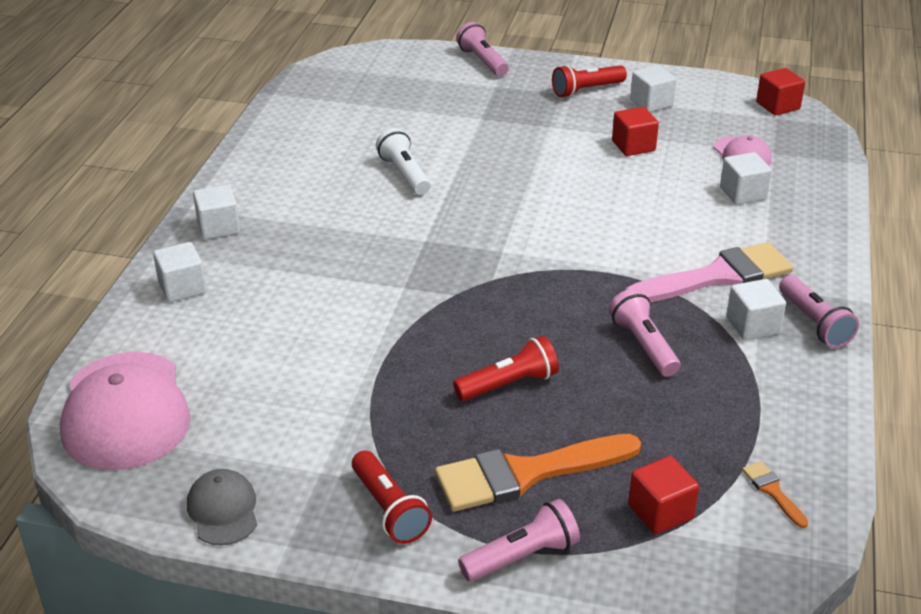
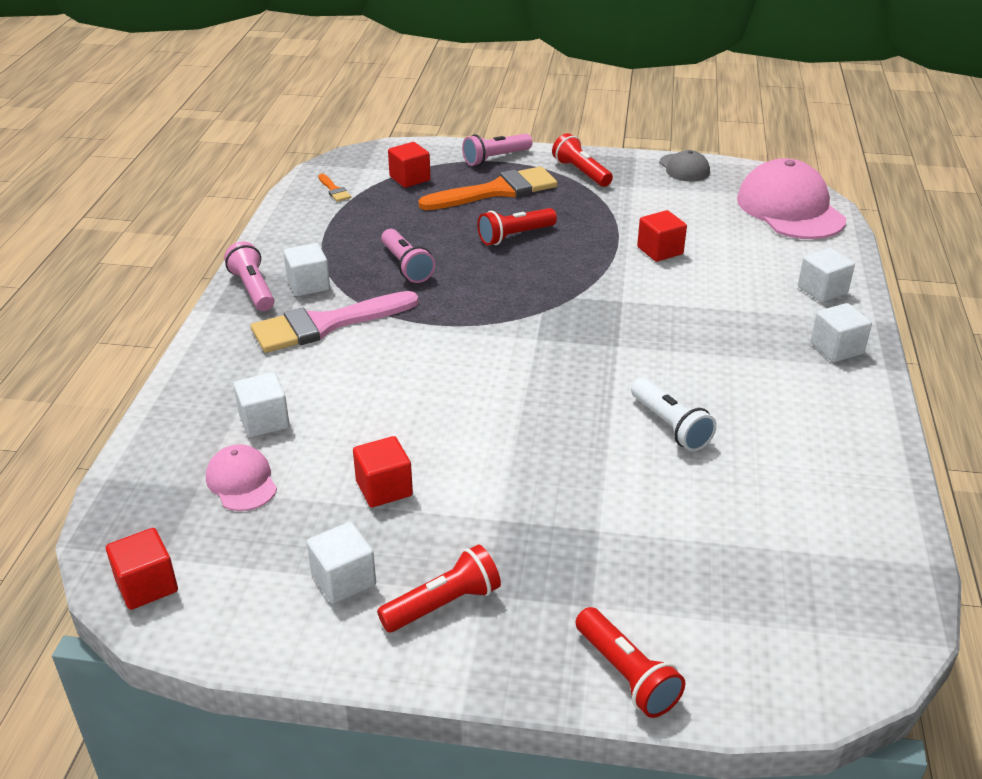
camera: 175 degrees right, 0 degrees up
(334, 351) = (660, 251): none -> red cube
(482, 61) = (627, 674): pink flashlight -> red flashlight

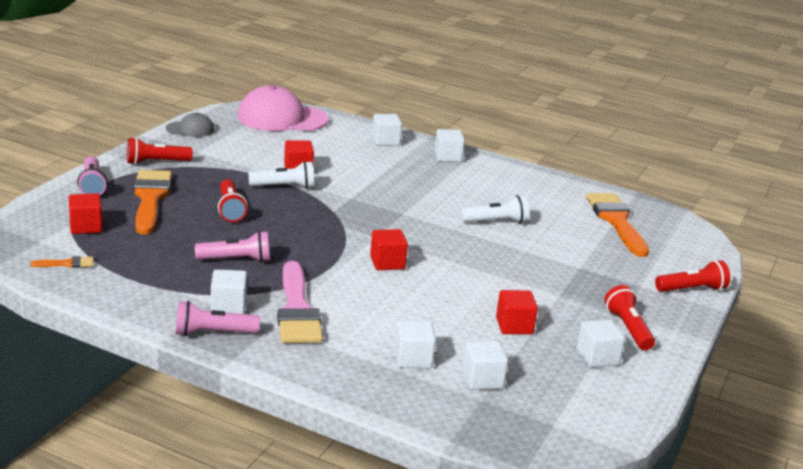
camera: 75 degrees left, 10 degrees down
(147, 585) = (580, 435): red cube -> red cube (387, 263)
(241, 481) = (482, 379): pink cap -> white cube
(604, 253) = (284, 186): none -> white flashlight
(799, 552) = (616, 221): none -> orange brush

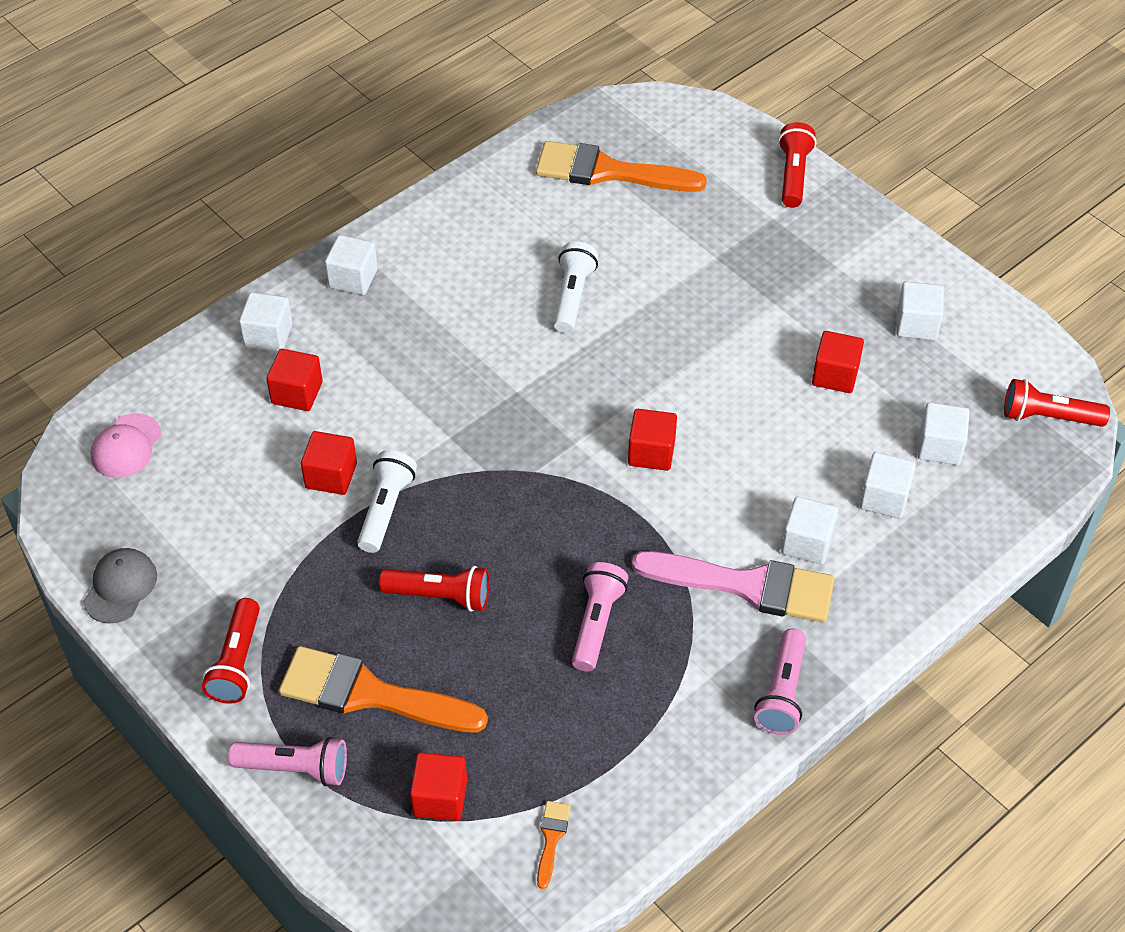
camera: 65 degrees left, 25 degrees up
(228, 306) = (720, 661): white cube -> white cube (807, 543)
(282, 118) = (126, 446): pink cap -> pink cap, size x0.51
(350, 153) = (297, 393): none -> red cube
(627, 328) = (864, 271): red flashlight -> red flashlight (1048, 417)

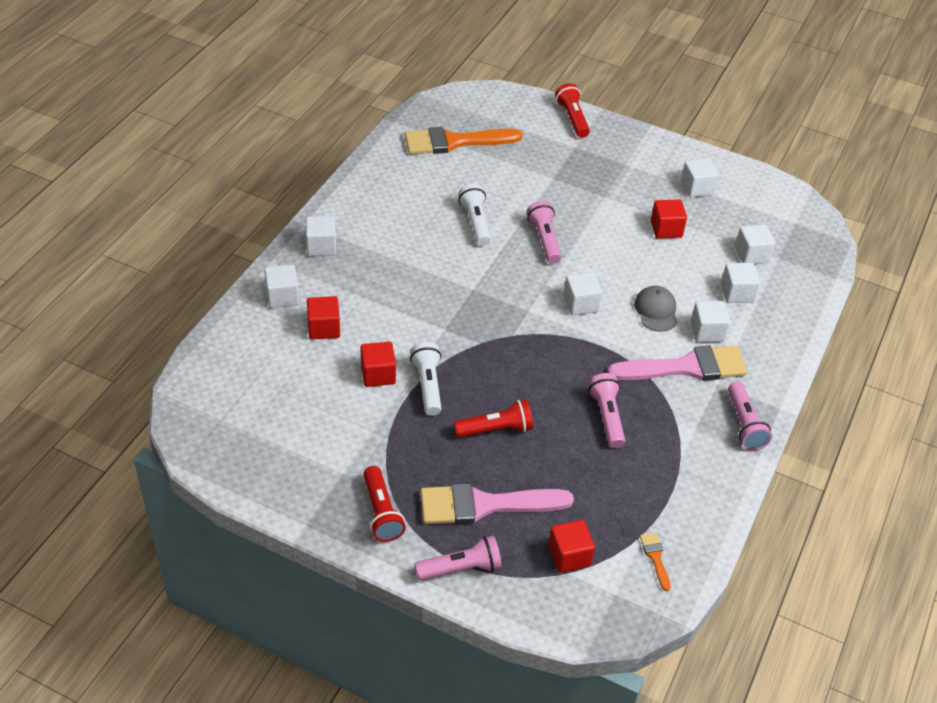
camera: 25 degrees left, 5 degrees down
(120, 587) = (269, 488): grey cap -> grey cap (656, 310)
(126, 446) = (220, 394): pink cap -> none
(370, 694) = (485, 505): orange brush -> pink brush
(651, 452) = (580, 304): red cube -> white cube
(653, 346) = (544, 240): none -> pink flashlight
(1048, 417) = (803, 222): red flashlight -> none

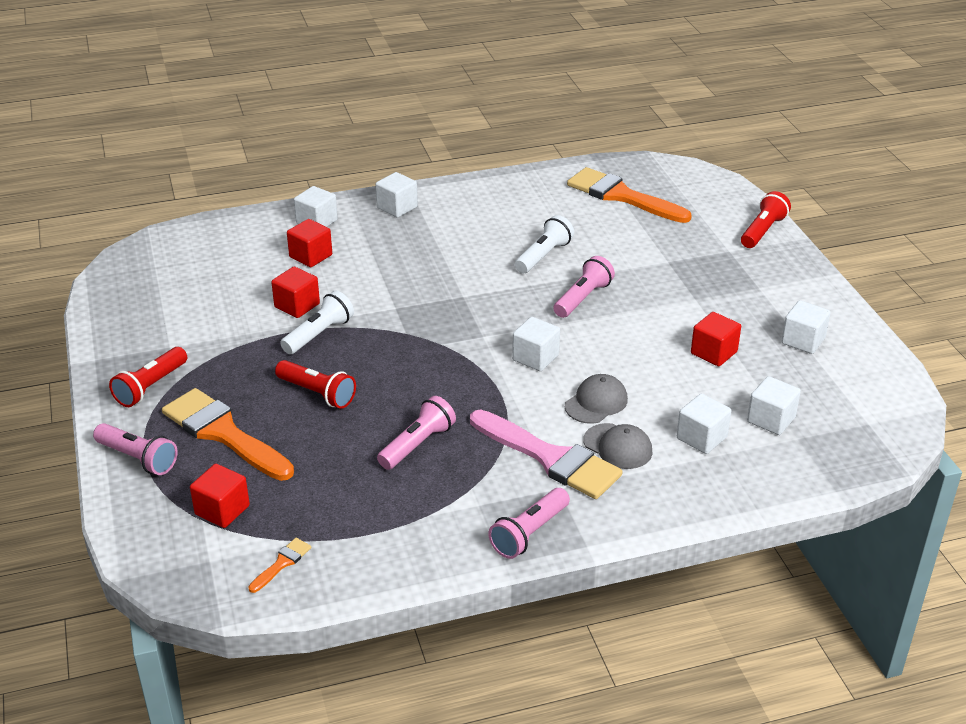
camera: 50 degrees right, 10 degrees down
(485, 505) = (223, 433): pink brush -> orange brush
(707, 332) = (618, 446): white cube -> grey cap

